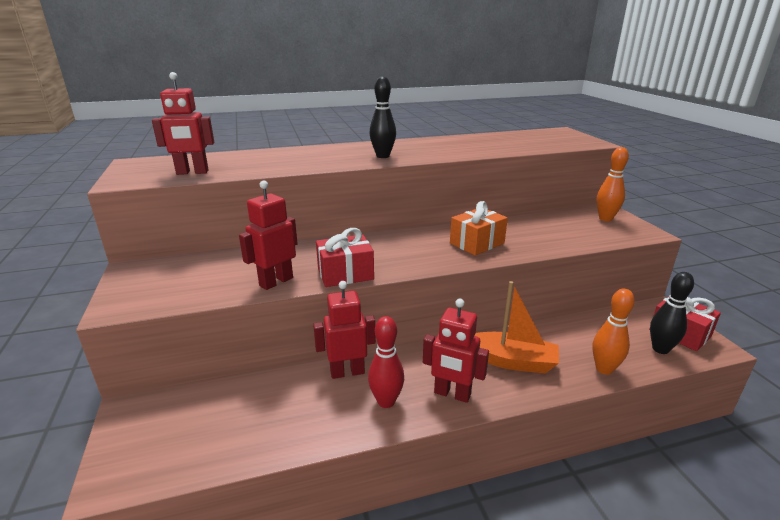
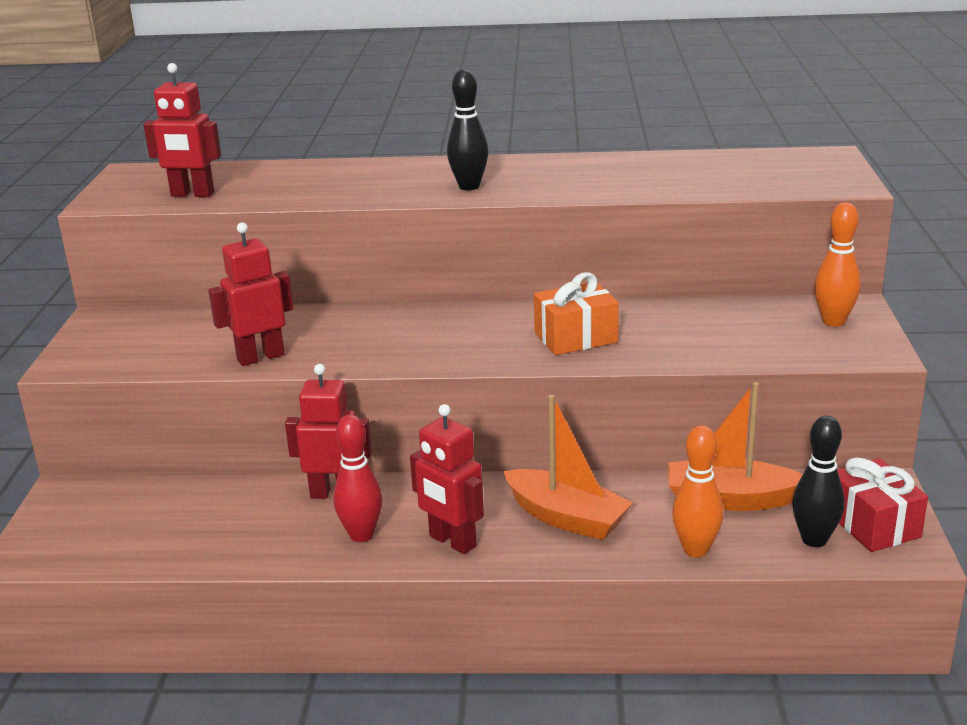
camera: 20 degrees right, 0 degrees up
(345, 274) = (354, 358): red gift -> none
(593, 331) = (730, 499): none -> orange boat

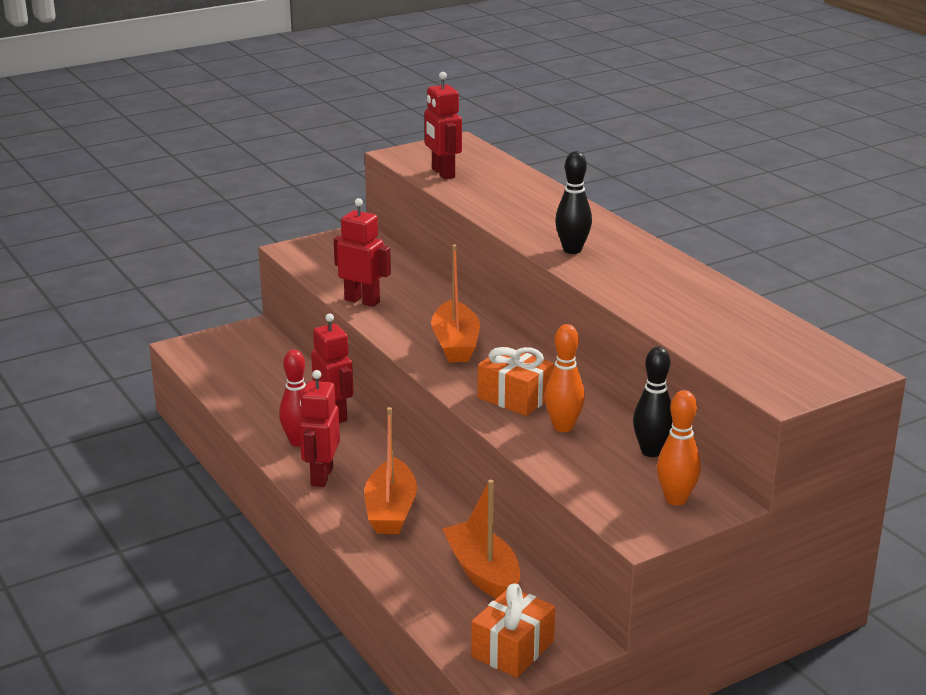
camera: 55 degrees right, 0 degrees up
(429, 336) = (455, 344): none -> orange boat
(695, 550) = (401, 576): orange bowling pin -> orange bowling pin (563, 427)
(814, 540) = (463, 626): black bowling pin -> black bowling pin (651, 452)
(872, 524) = (513, 649): red gift -> orange gift

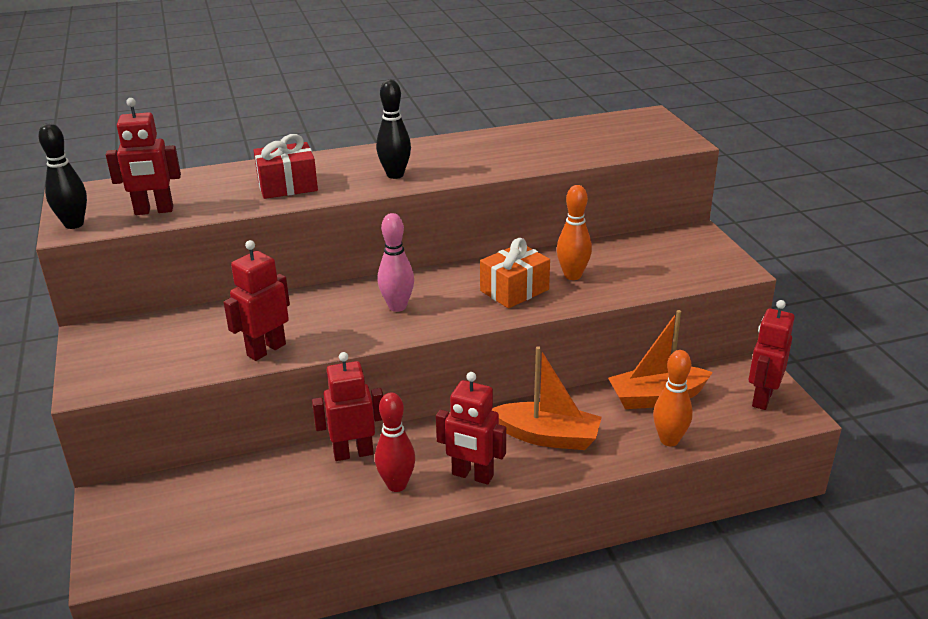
camera: 75 degrees left, 5 degrees up
(455, 344) = (397, 306): orange boat -> pink bowling pin
(513, 649) = (761, 398): orange gift -> red robot
(519, 210) = (287, 186): none -> red gift
(651, 452) = (621, 245): black bowling pin -> black bowling pin (74, 224)
(676, 499) = (691, 248): orange bowling pin -> orange bowling pin (669, 440)

